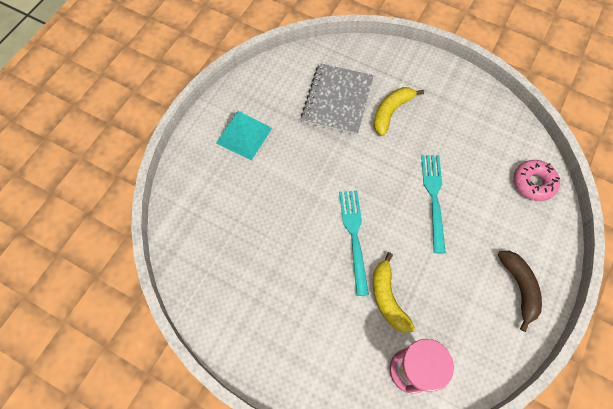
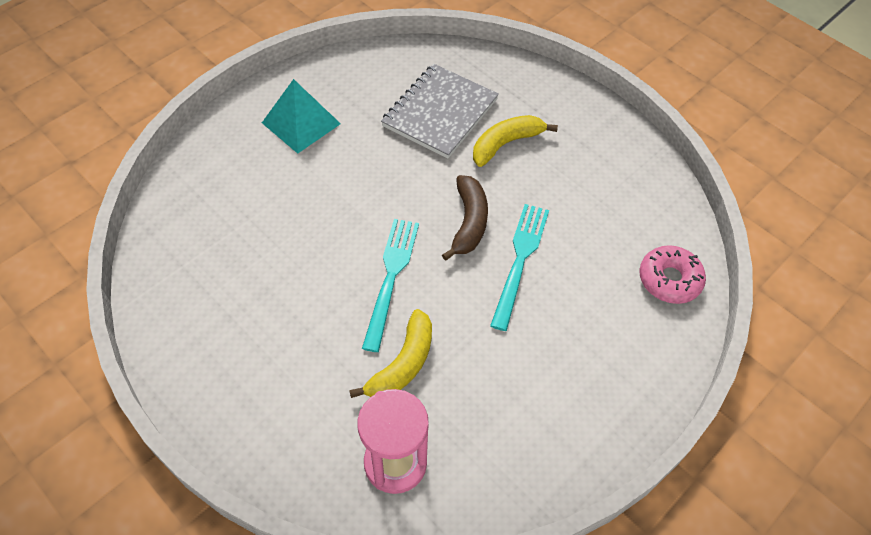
camera: 15 degrees right, 10 degrees down
(387, 298) = (403, 364): yellow banana -> yellow banana turned 150 degrees counterclockwise
(519, 287) = (594, 405): brown banana -> brown banana (469, 222)

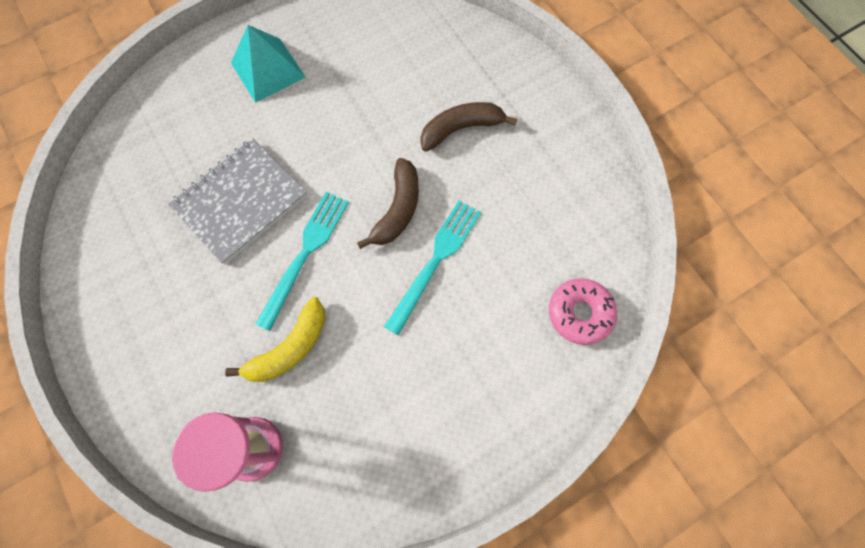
camera: 15 degrees right, 15 degrees up
(440, 113) = (406, 82): grey notebook -> grey notebook (240, 202)
(505, 144) = (461, 129): yellow banana -> brown banana

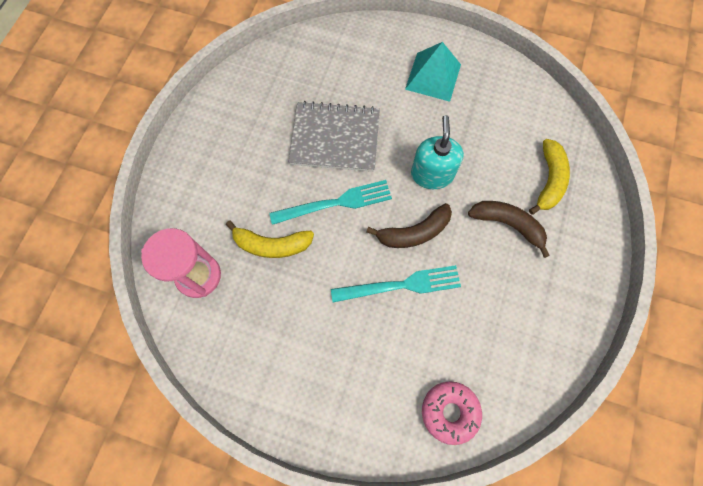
camera: 50 degrees right, 0 degrees up
(358, 149) = (432, 174): none -> turquoise soap dispenser
(453, 65) = (549, 180): none -> yellow banana

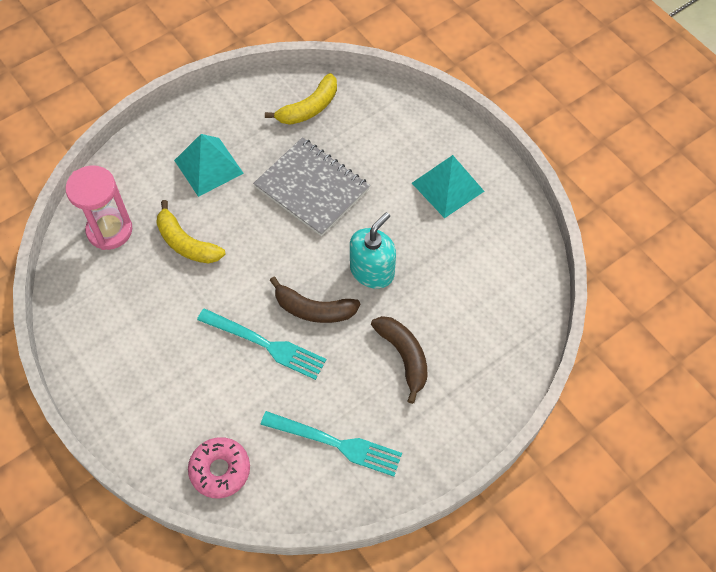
camera: 35 degrees right, 10 degrees down
(239, 171) = (208, 166): none -> turquoise pyramid
(337, 202) = (268, 243): turquoise fork -> turquoise fork (337, 444)
(549, 180) = (477, 344): yellow banana -> yellow banana (309, 108)

